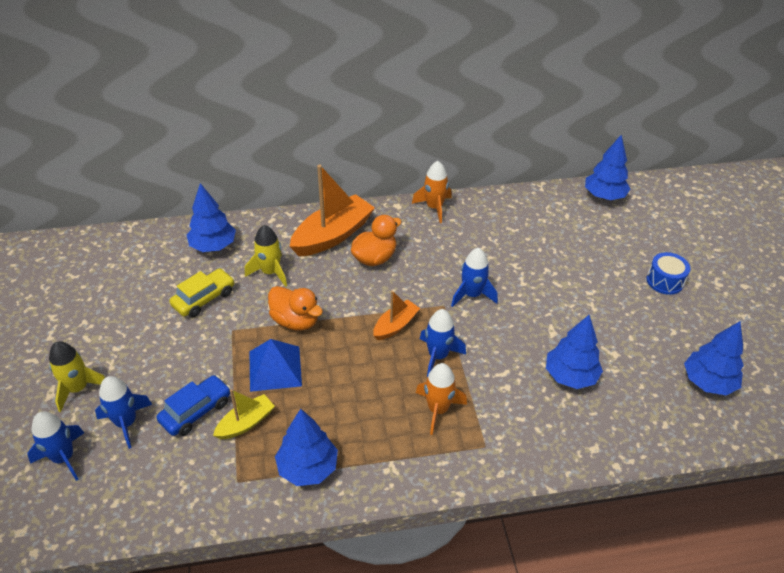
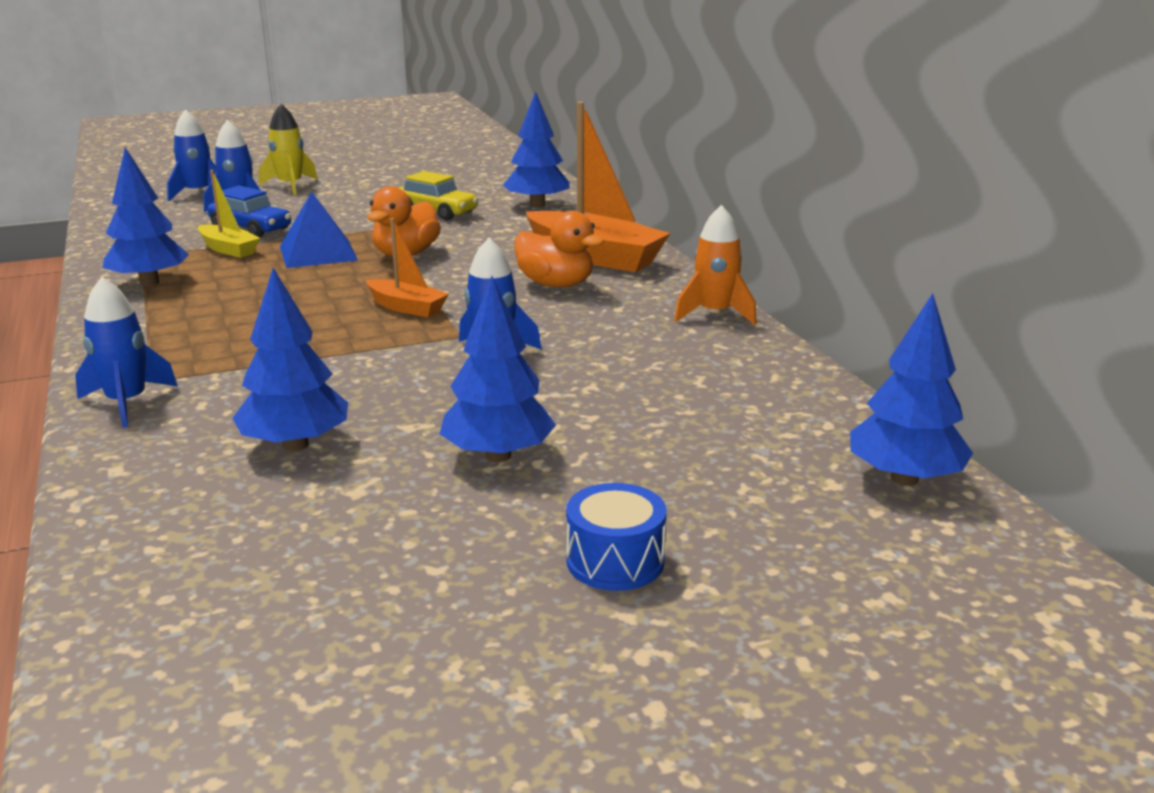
camera: 80 degrees right, 20 degrees down
(270, 272) = (498, 234): yellow rocket -> none
(438, 356) = (343, 338): blue rocket -> blue rocket (127, 403)
(438, 409) = (231, 344): orange rocket -> none
(708, 382) = (267, 613): blue tree -> blue tree (498, 455)

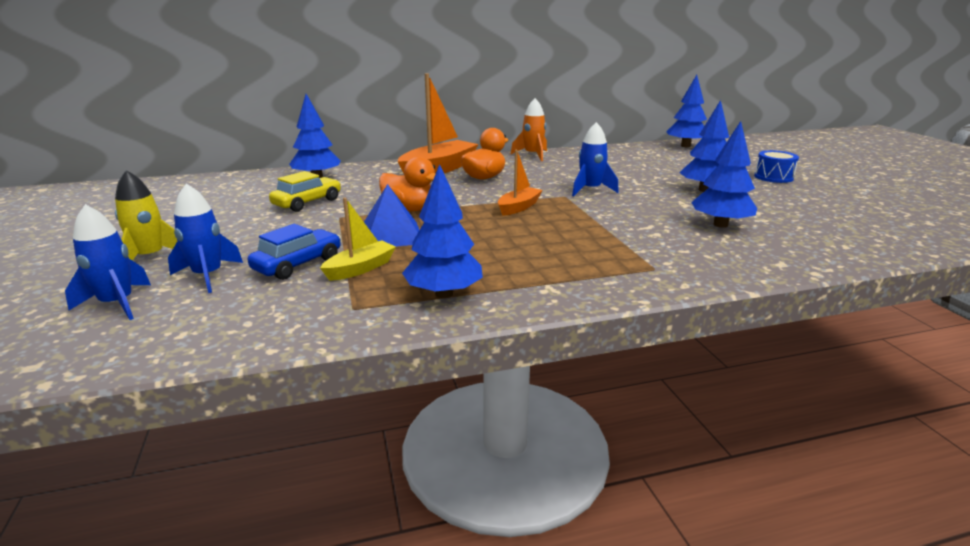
camera: 85 degrees left, 0 degrees up
(127, 403) = (694, 271): blue rocket -> none

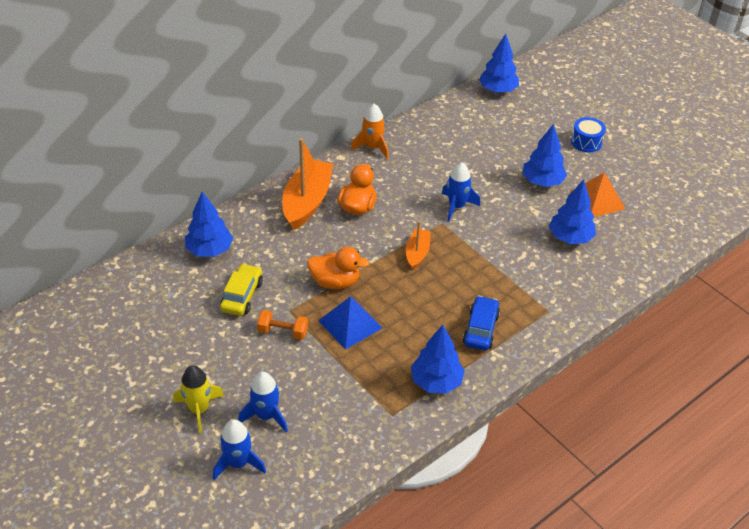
camera: 25 degrees left, 20 degrees up
(298, 264) = (315, 382): blue car -> blue car (480, 329)
(314, 227) = (283, 332): none -> orange dumbbell
(360, 268) = (362, 373): yellow boat -> none
(772, 208) = (597, 200): none -> orange pyramid

